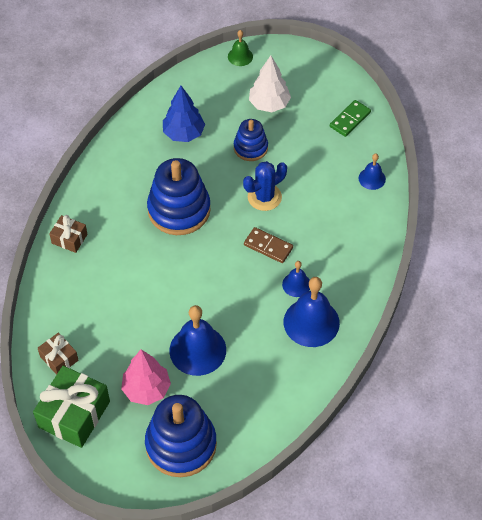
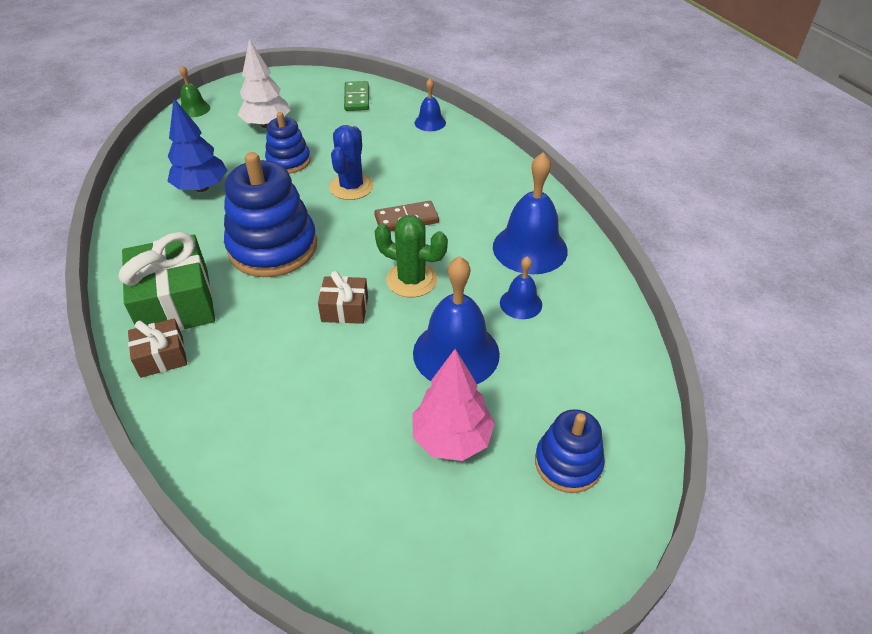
camera: 45 degrees left, 10 degrees down
(59, 358) = (296, 498): brown gift -> brown gift (345, 309)
(74, 414) = (397, 549): green gift -> green gift (176, 303)
(181, 444) = (568, 463): blue stacking toy -> blue stacking toy, size x0.57
(225, 289) = (411, 280): none -> green cactus
(296, 284) = (474, 230): blue bell -> blue bell (521, 303)

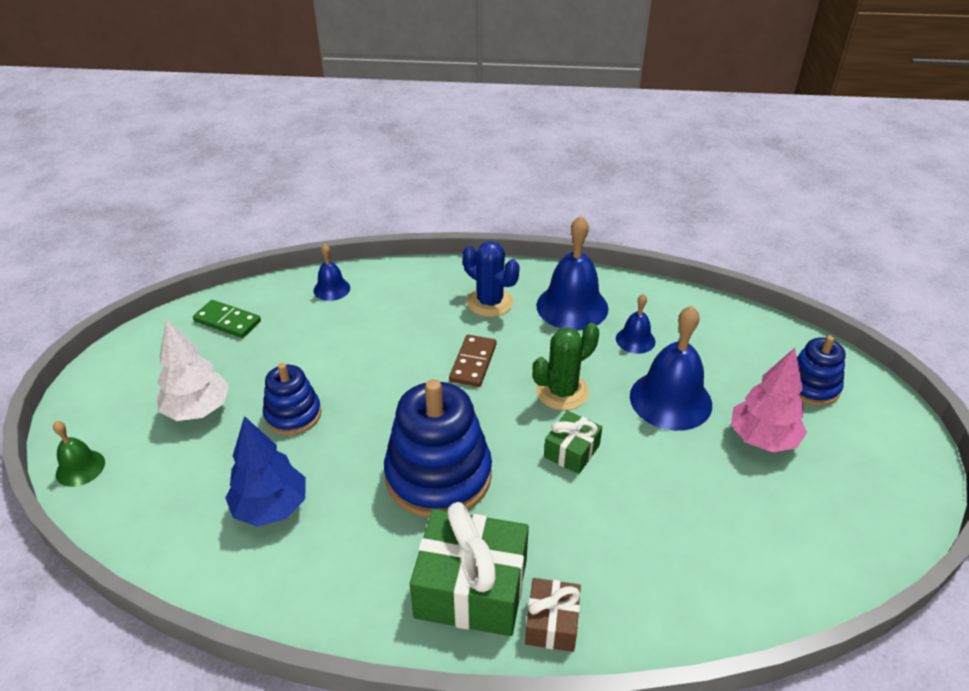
camera: 60 degrees left, 5 degrees down
(345, 309) = (571, 451): brown gift -> green gift
(351, 187) = (387, 382): blue cactus -> blue cactus (490, 302)

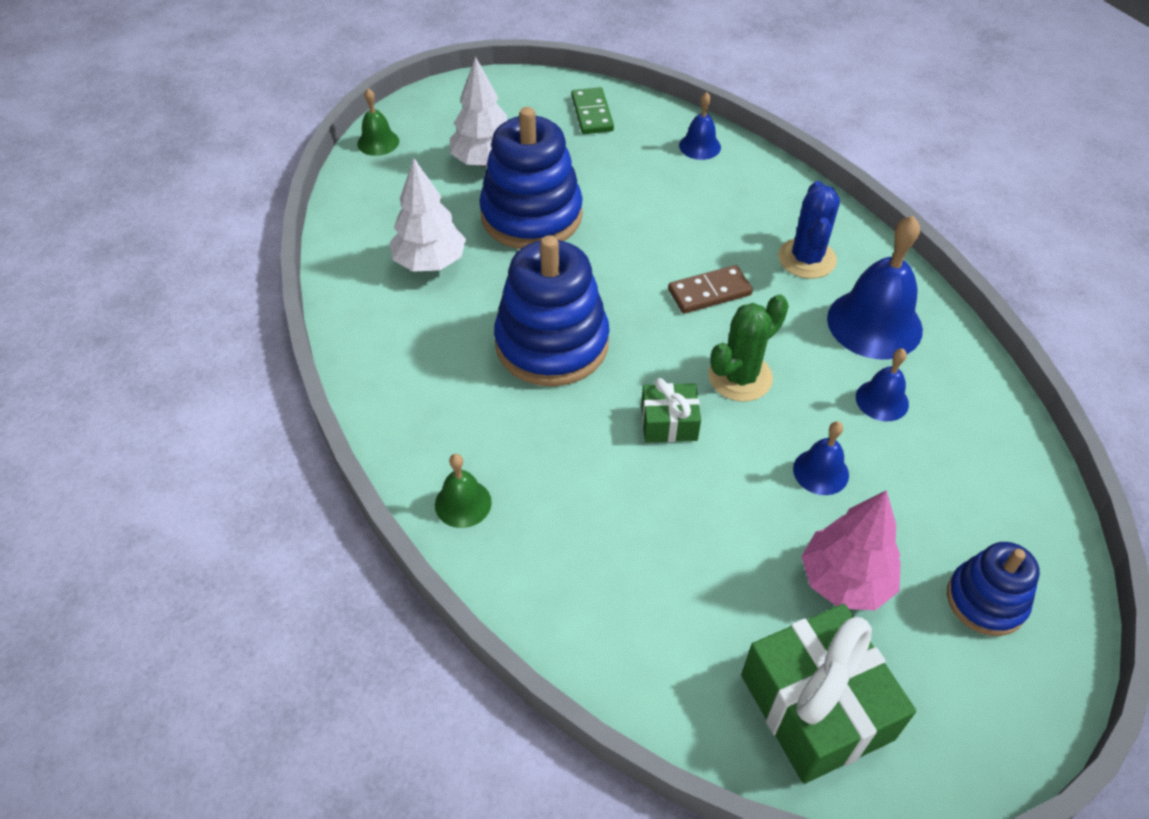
camera: 55 degrees right, 10 degrees up
(271, 507) = (430, 262): blue tree -> white tree
(293, 415) = (531, 216): blue stacking toy -> blue stacking toy, size x1.76
(471, 588) = (454, 430): green gift -> green gift (816, 707)
(552, 623) = (463, 503): brown gift -> green bell
(562, 392) = (740, 377): green cactus -> green cactus turned 60 degrees counterclockwise
(670, 400) = (820, 471): blue bell -> blue bell, size x0.52

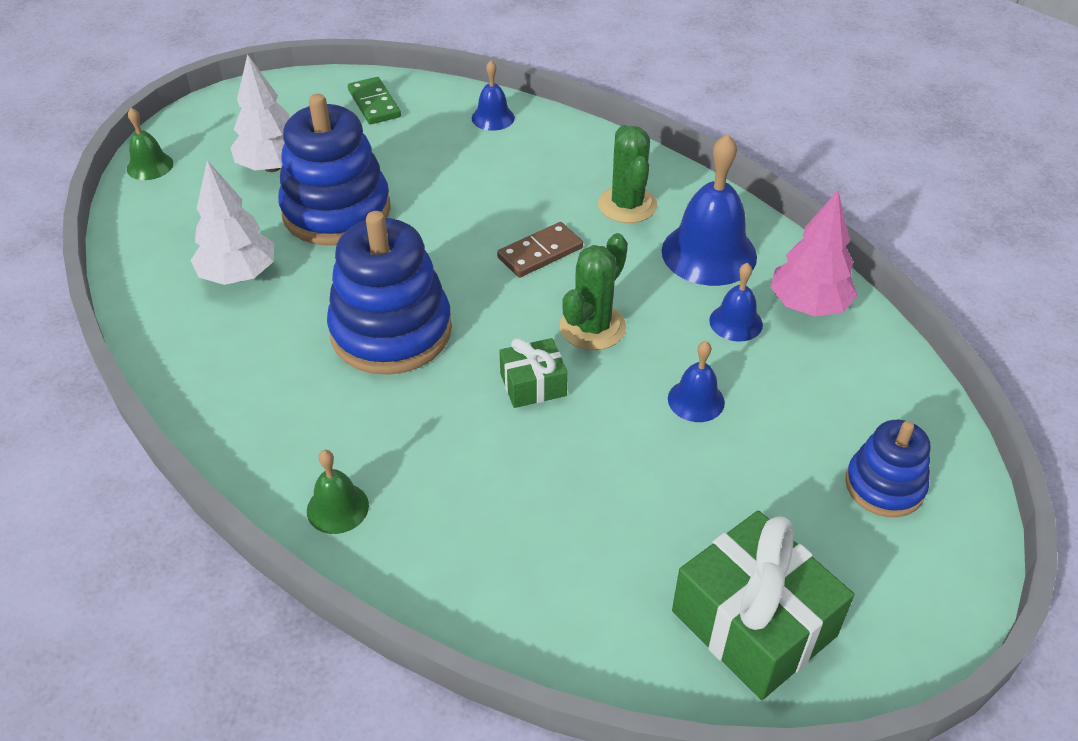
camera: 15 degrees left, 5 degrees down
(807, 259) = (627, 205): blue cactus -> green cactus
(845, 581) = (748, 497): pink tree -> pink tree (808, 305)

